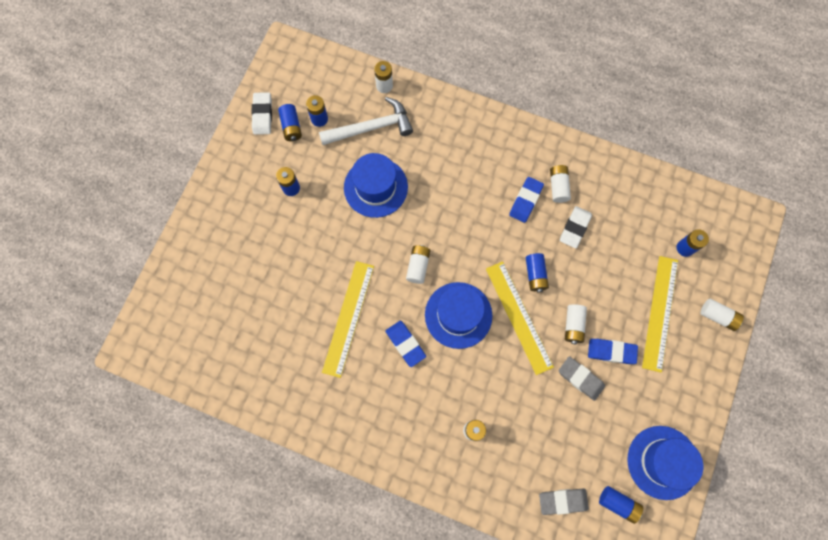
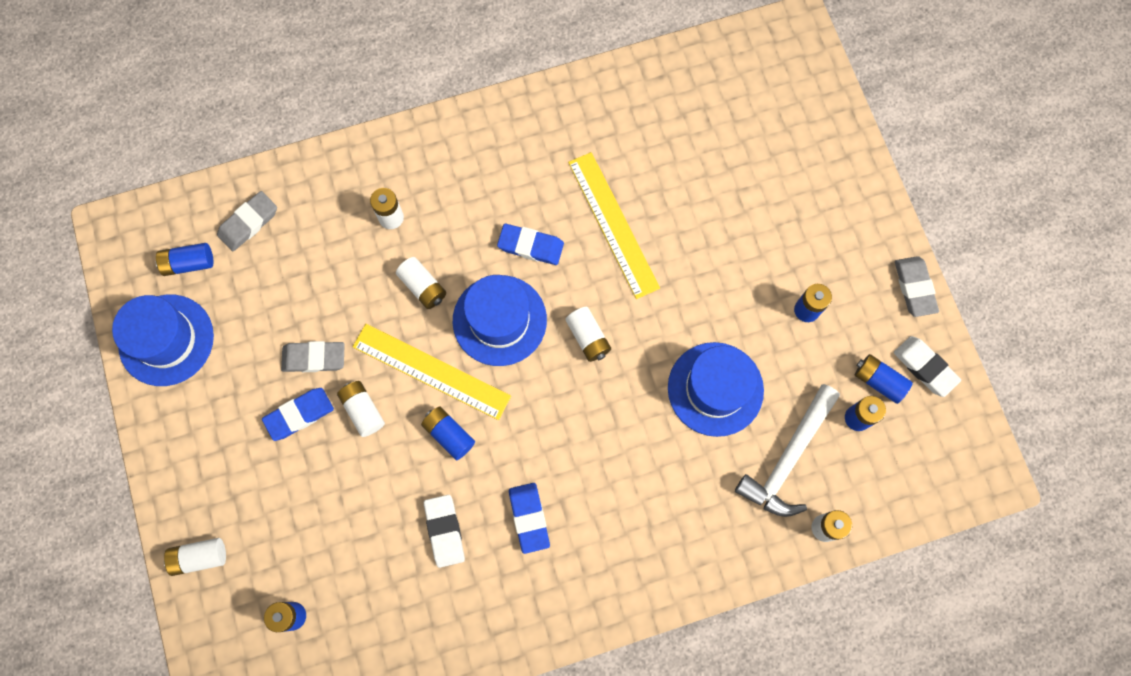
camera: 140 degrees right, 0 degrees up
(226, 154) = (914, 288): none -> grey eraser
(558, 186) = (504, 570): white battery -> white battery (423, 287)
(660, 313) = (272, 506): yellow ruler -> none

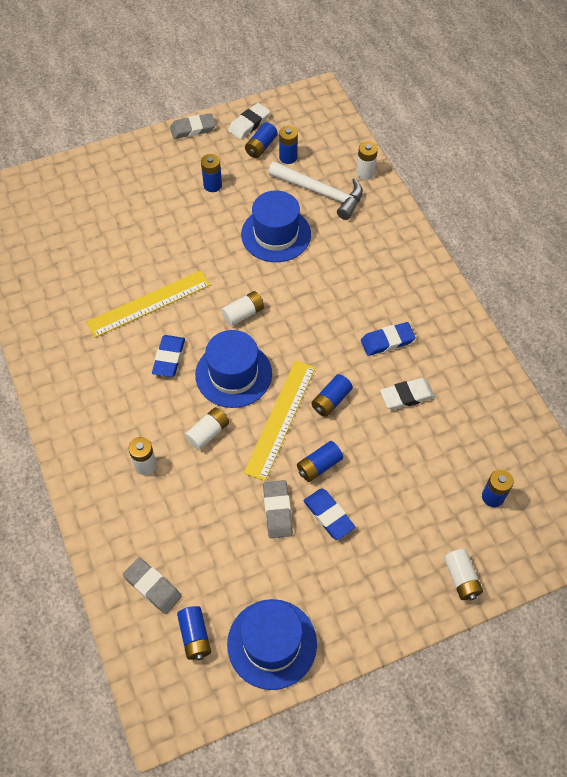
camera: 95 degrees left, 15 degrees down
(363, 410) = (319, 466): white battery -> blue battery

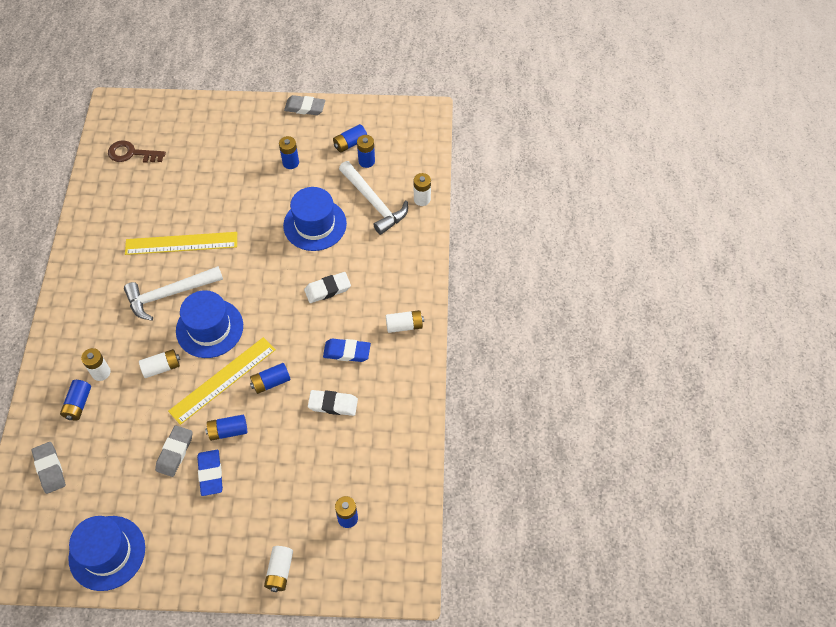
camera: 25 degrees right, 0 degrees up
(36, 236) = (131, 153): none -> brown key
(169, 358) = (169, 294): blue eraser -> white hammer
(195, 636) = (56, 520): blue battery -> blue battery (78, 404)
(243, 314) = (248, 281): white battery -> white battery (404, 325)
(249, 124) = (353, 119): white eraser -> white eraser (327, 289)

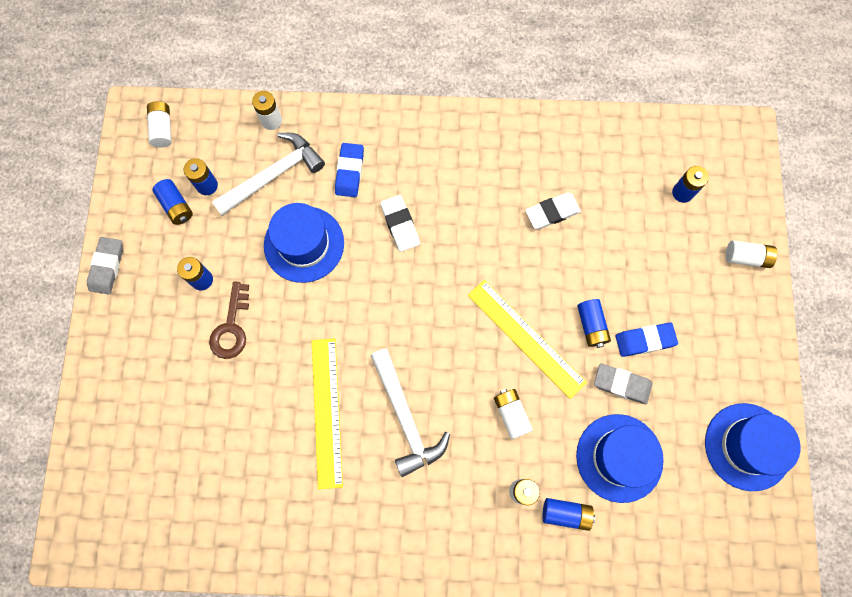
camera: 90 degrees left, 15 degrees up
(49, 469) = (653, 535): grey eraser -> none
(131, 153) = (167, 503): brown key -> brown key (231, 327)
(209, 328) = (455, 361): blue hat -> blue hat (619, 457)
(271, 382) = (527, 282): blue battery -> none
(333, 404) = (552, 212): white eraser -> white eraser turned 60 degrees clockwise
(347, 352) = (485, 200): blue eraser -> blue eraser (349, 172)
(404, 325) = (449, 139): white battery -> white battery (162, 129)

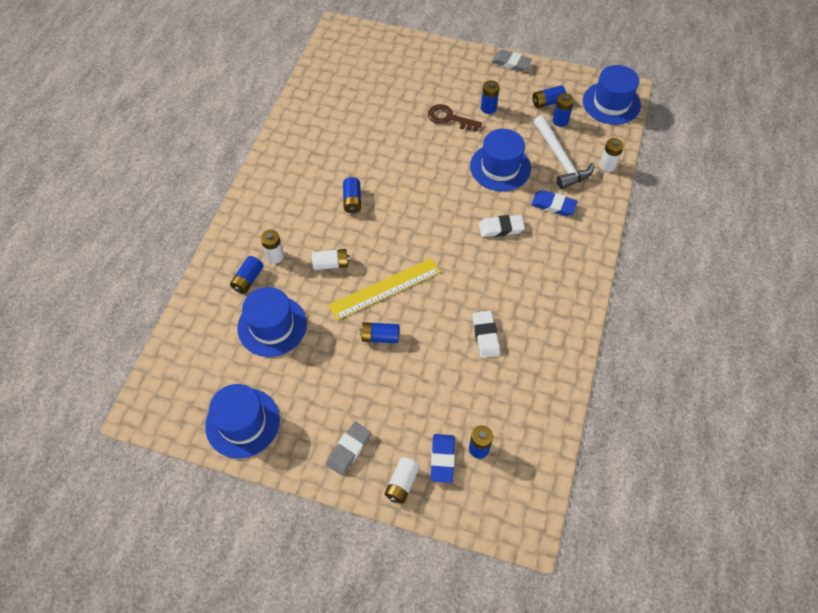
camera: 105 degrees right, 15 degrees down
(162, 129) = (611, 103): white battery -> blue hat
(327, 412) = (373, 158): yellow ruler -> none
(406, 418) = (352, 200): white hammer -> blue battery
(621, 384) = (326, 344): grey eraser -> grey eraser (348, 449)
(644, 340) = (355, 373): blue eraser -> blue eraser (442, 459)

